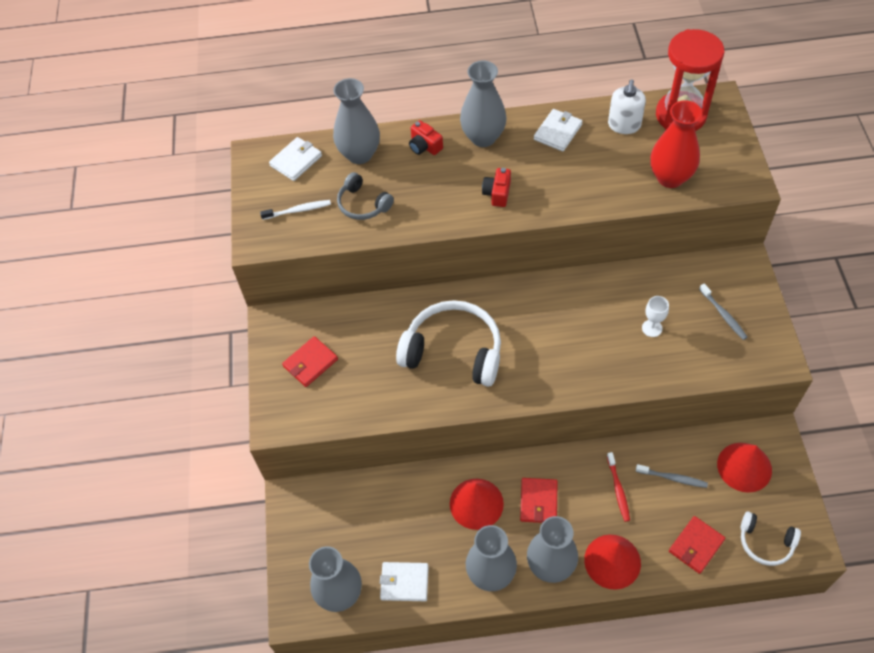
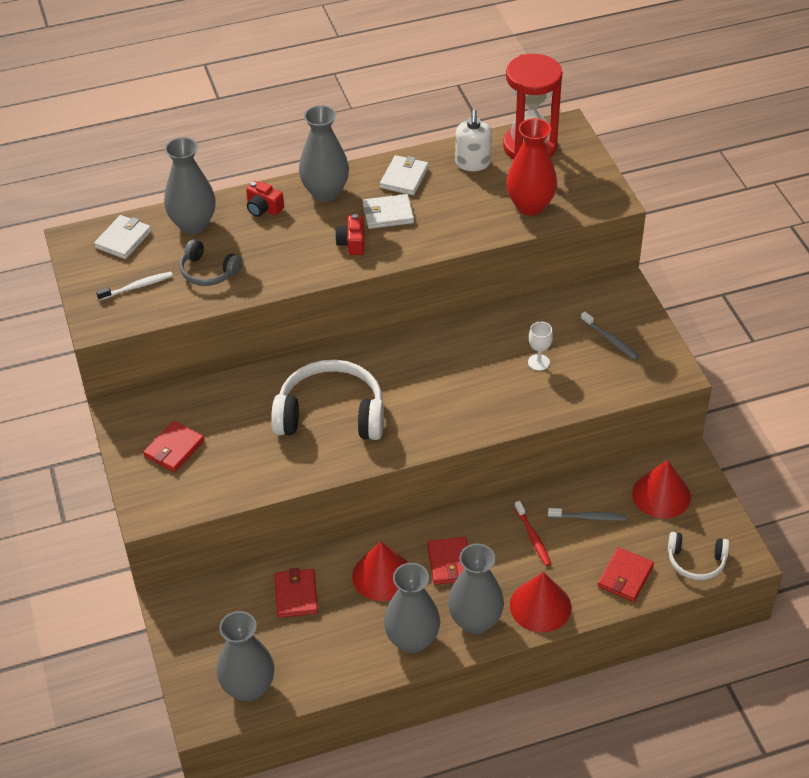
camera: 15 degrees left, 10 degrees down
(398, 508) = (296, 595): none -> red wallet
(404, 582) = (318, 664): white wallet -> white wallet (388, 214)

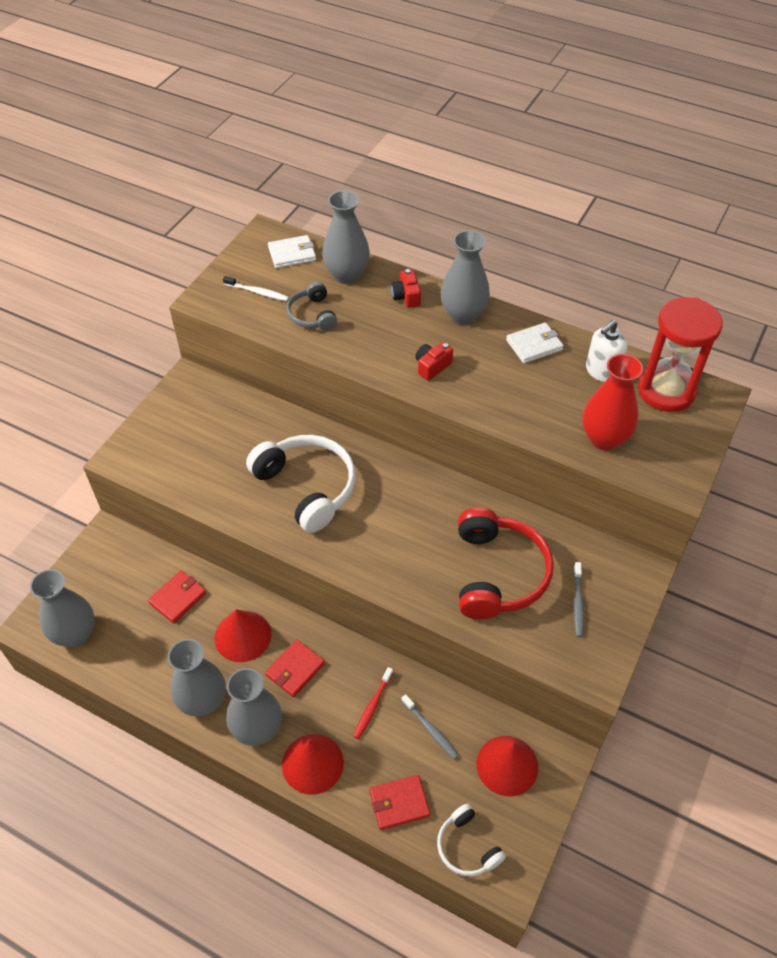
camera: 45 degrees right, 5 degrees up
(174, 448) = (187, 428): red wallet -> none
(388, 214) = (486, 364): white wallet -> none
(538, 362) = (498, 573): white goblet -> red headphones

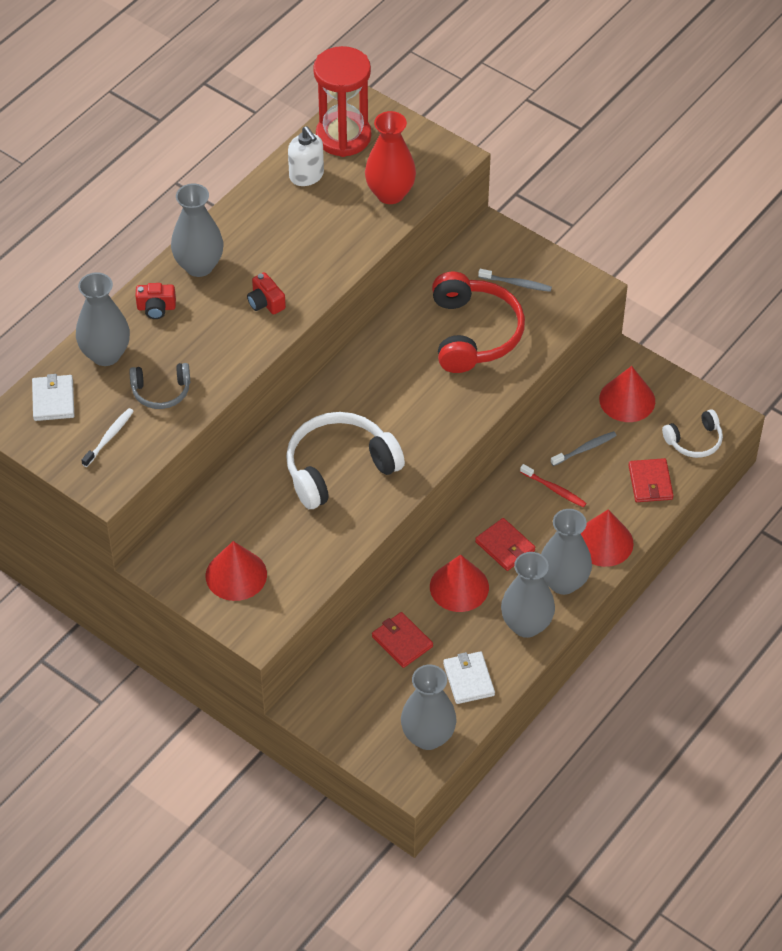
camera: 80 degrees left, 0 degrees up
(181, 433) = (236, 575): none -> red cone
(498, 573) = (474, 333): red headphones -> red headphones turned 75 degrees clockwise
(534, 345) = (258, 218): white wallet -> white wallet (468, 679)

